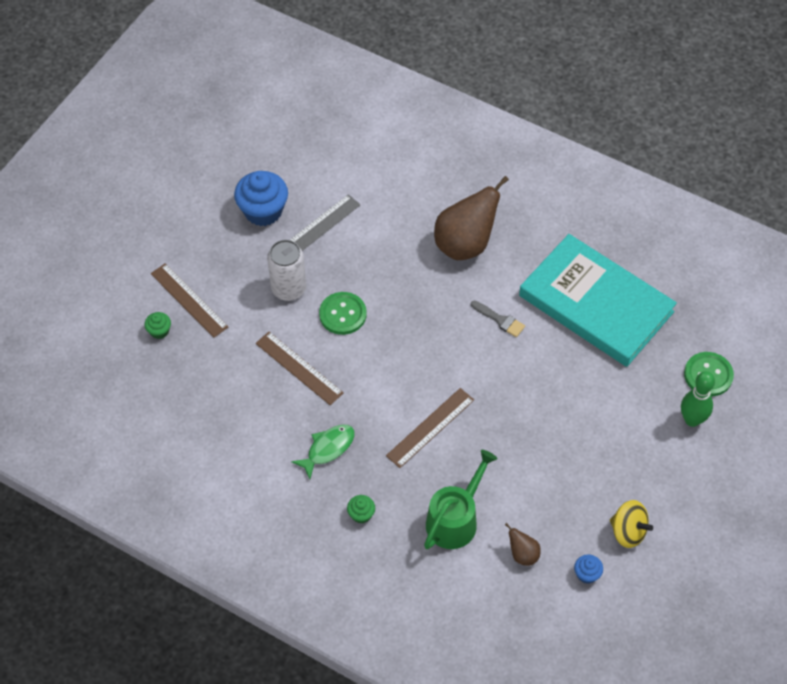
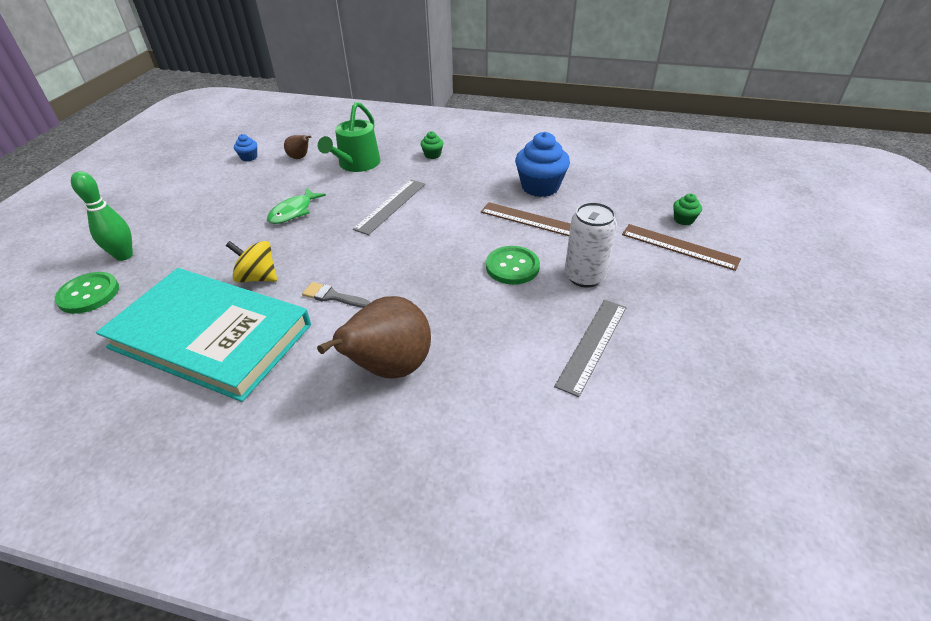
camera: 165 degrees right, 15 degrees down
(263, 211) = (676, 349): blue cupcake -> blue cupcake (540, 187)
(328, 449) = (476, 180): green fish -> green fish (293, 212)
(430, 427) = (391, 206): brown ruler -> grey ruler
(628, 531) = (210, 181): yellow spinning top -> yellow spinning top (258, 277)

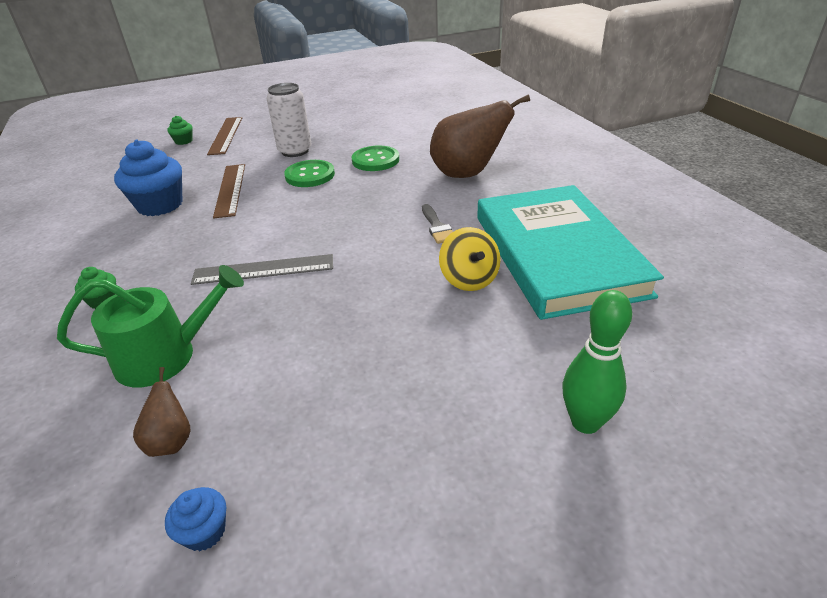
camera: 125 degrees left, 5 degrees down
(89, 294) = (658, 382): green button -> green button (375, 160)
(293, 212) = (337, 334): green fish -> none
(592, 344) = (363, 133): grey ruler -> none

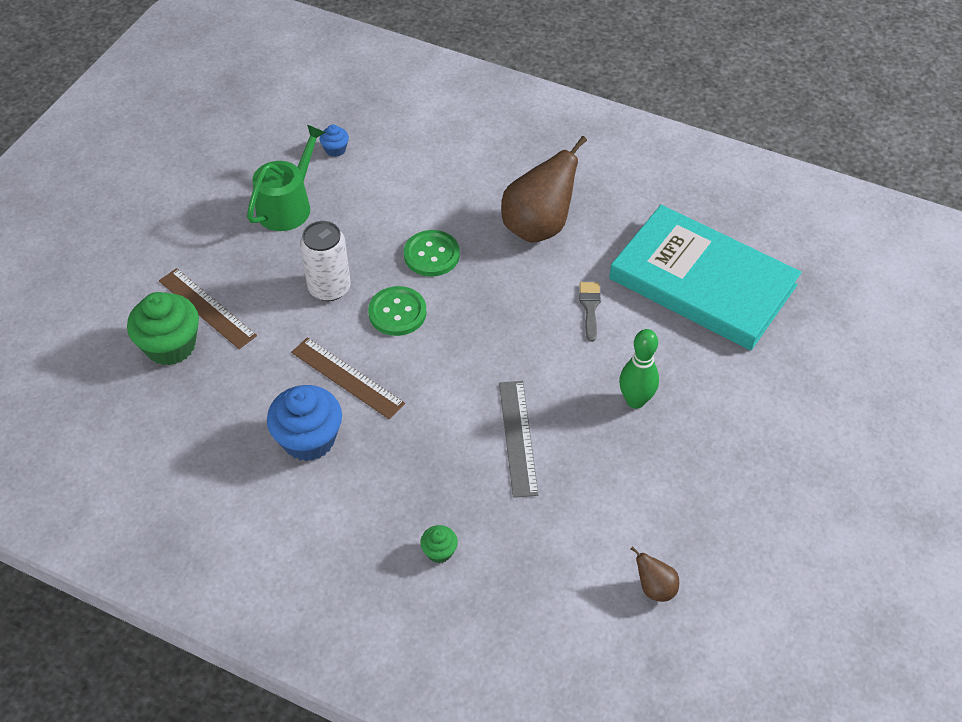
camera: 45 degrees left, 15 degrees up
(165, 356) = (561, 549): green watering can -> green watering can (288, 205)
(183, 141) = (170, 346): green cupcake -> green cupcake, size x2.12
(205, 531) = (741, 607): blue cupcake -> blue cupcake (335, 149)
(263, 269) = (517, 437): grey ruler -> grey ruler turned 45 degrees counterclockwise
(437, 227) = (590, 307): grey brush -> grey brush turned 120 degrees counterclockwise
(469, 279) = (672, 345): yellow spinning top -> none
(585, 422) = (841, 407): green bowling pin -> green bowling pin (635, 400)

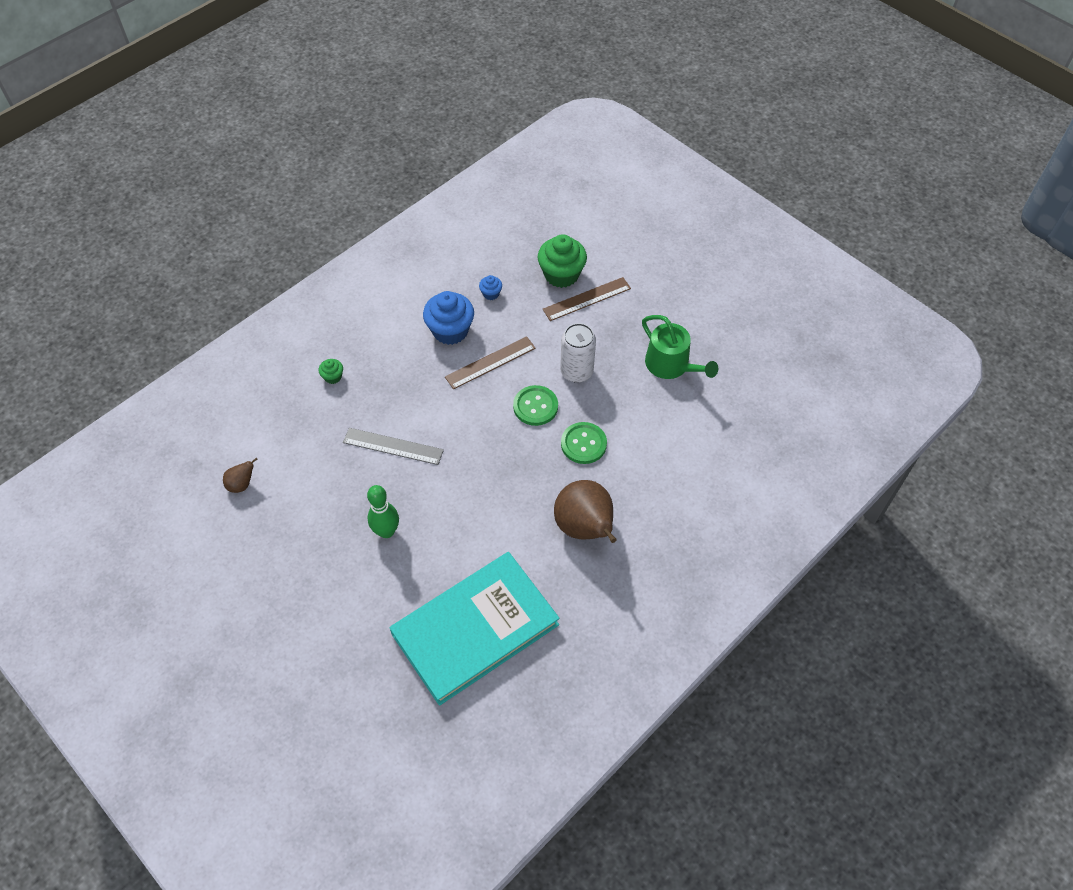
camera: 110 degrees right, 5 degrees up
(335, 149) = (725, 410): blue cupcake -> blue cupcake (491, 293)
(590, 307) = (486, 534): grey brush -> none

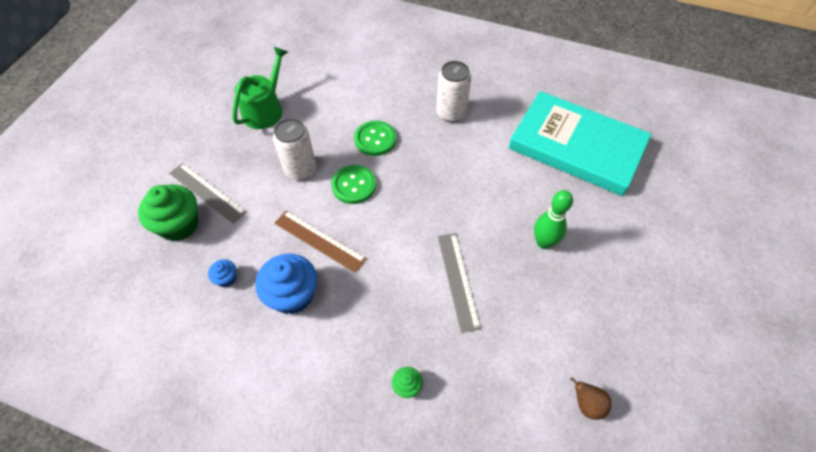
camera: 115 degrees left, 0 degrees up
(585, 528) = (451, 113): brown pear -> white can
(586, 299) = (207, 192): brown ruler -> grey ruler

